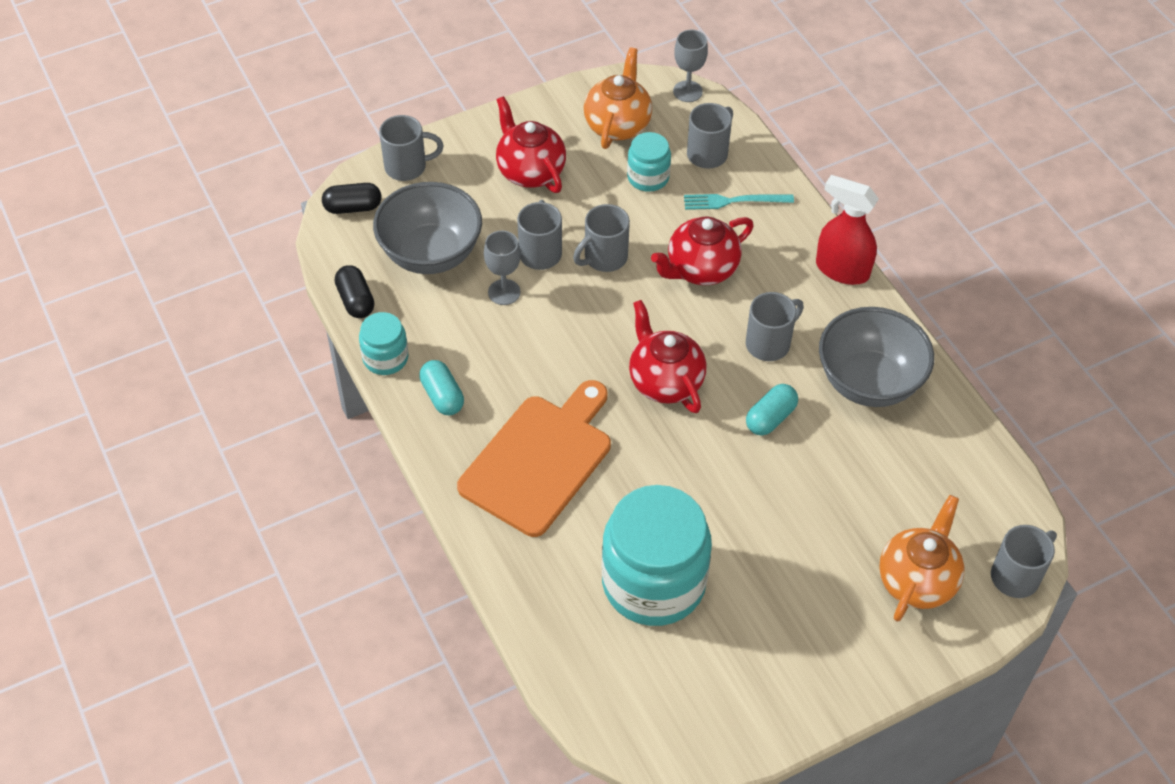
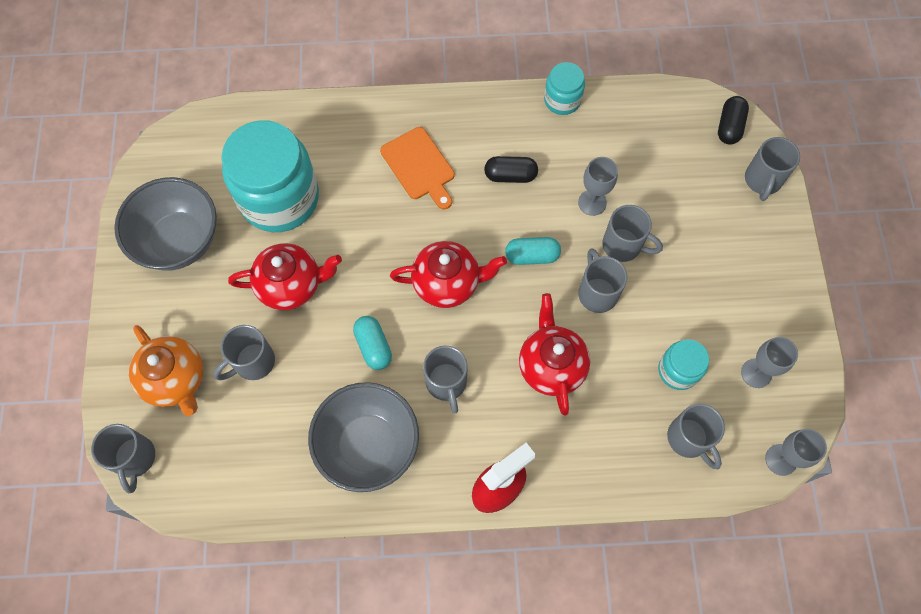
camera: 115 degrees right, 15 degrees up
(356, 300) = (628, 98): black capsule -> black capsule (510, 175)
(431, 254) = (655, 165): grey bowl -> grey bowl (179, 241)
(442, 396) = (508, 124): turquoise capsule -> turquoise capsule (532, 256)
(530, 171) = (722, 274): red teapot -> red teapot (291, 285)
(539, 460) = (419, 166): orange cutting board -> orange cutting board, size x0.62
(617, 125) = (756, 373): orange teapot -> grey goblet
(734, 201) = (619, 433): turquoise fork -> none
(853, 517) = (253, 362): none -> grey mug

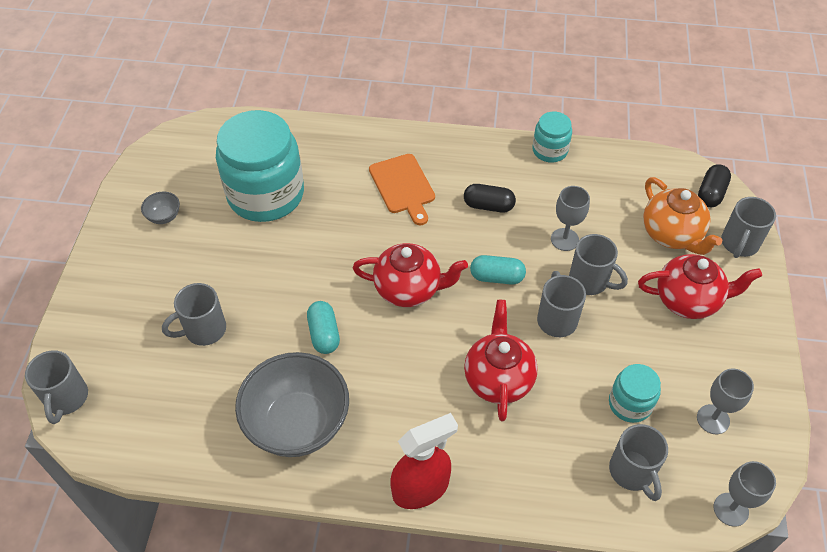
camera: 10 degrees right, 15 degrees down
(176, 380) = (126, 334): orange teapot -> orange teapot (672, 235)
(179, 241) = (164, 216): grey bowl -> grey bowl, size x0.41
(291, 285) = (258, 269): red teapot -> red teapot (688, 300)
(446, 383) = (389, 378): grey mug -> none

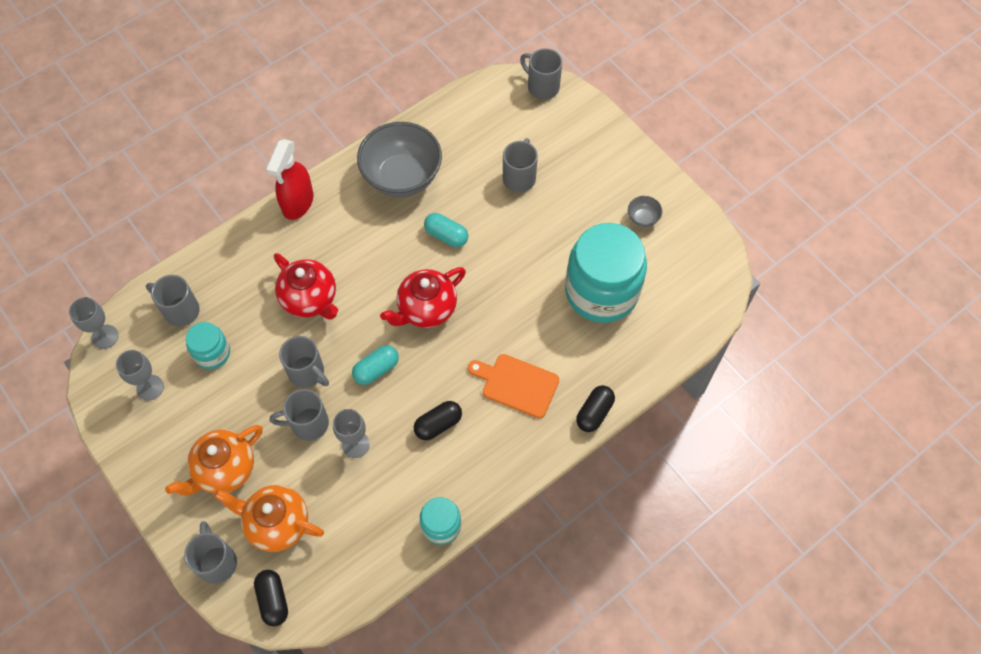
camera: 135 degrees right, 10 degrees up
(372, 133) = (594, 413): none -> black capsule
(688, 300) = (224, 470): red teapot -> orange teapot

